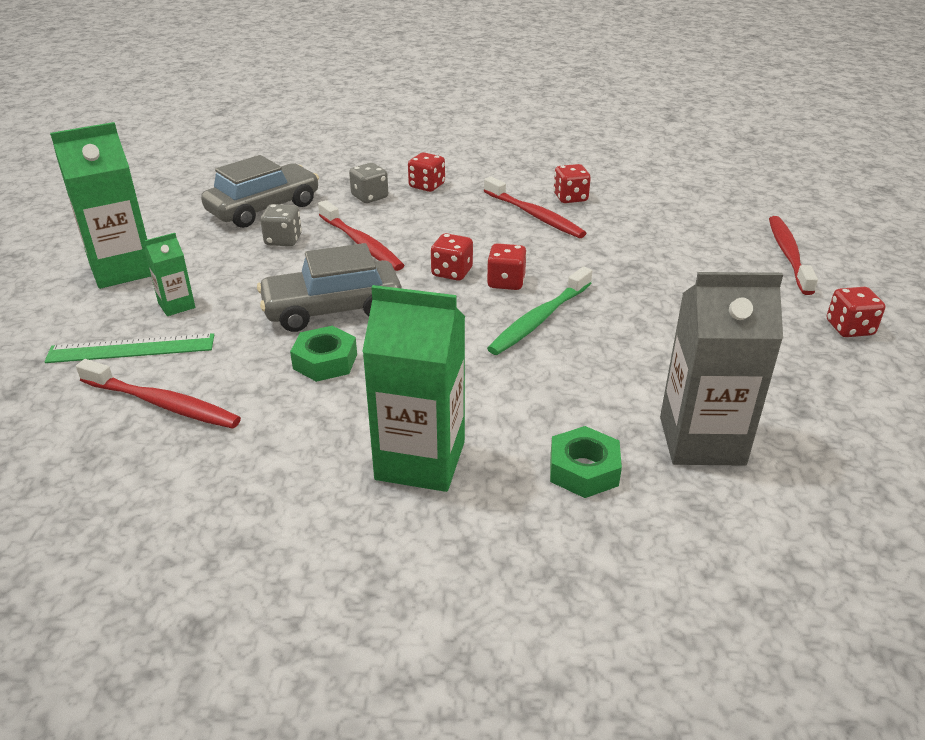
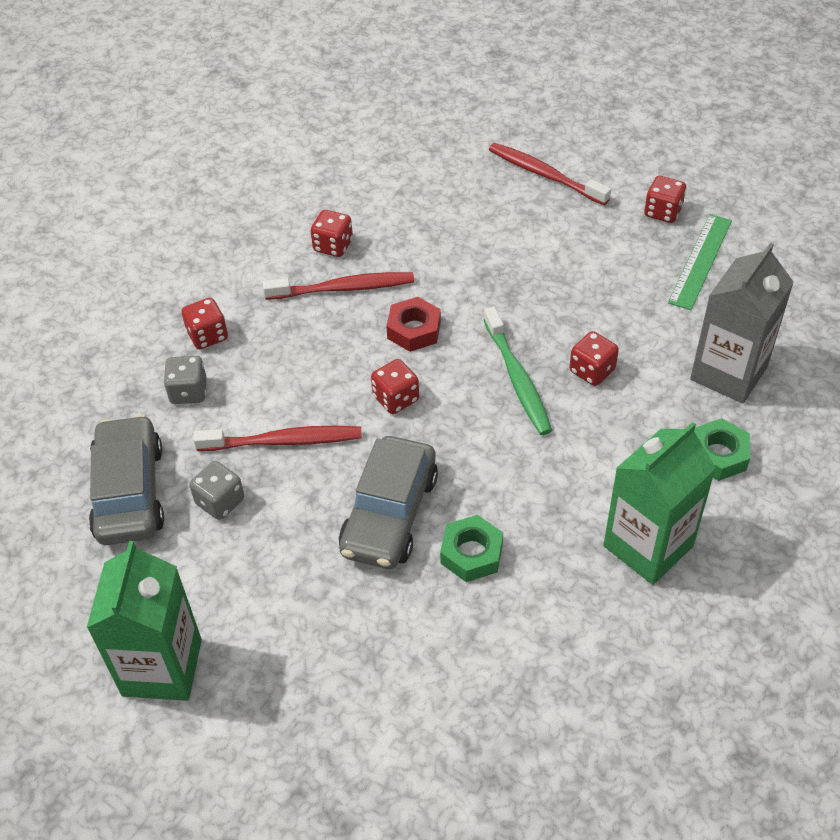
camera: 55 degrees left, 15 degrees up
(131, 348) = (336, 701): green ruler -> green ruler (700, 261)
(162, 404) = (451, 700): red toothbrush -> none
(176, 305) = (282, 638): green carton -> none
(506, 282) = (443, 370): red dice -> red dice (592, 371)
(531, 256) = (414, 330): none -> red nut

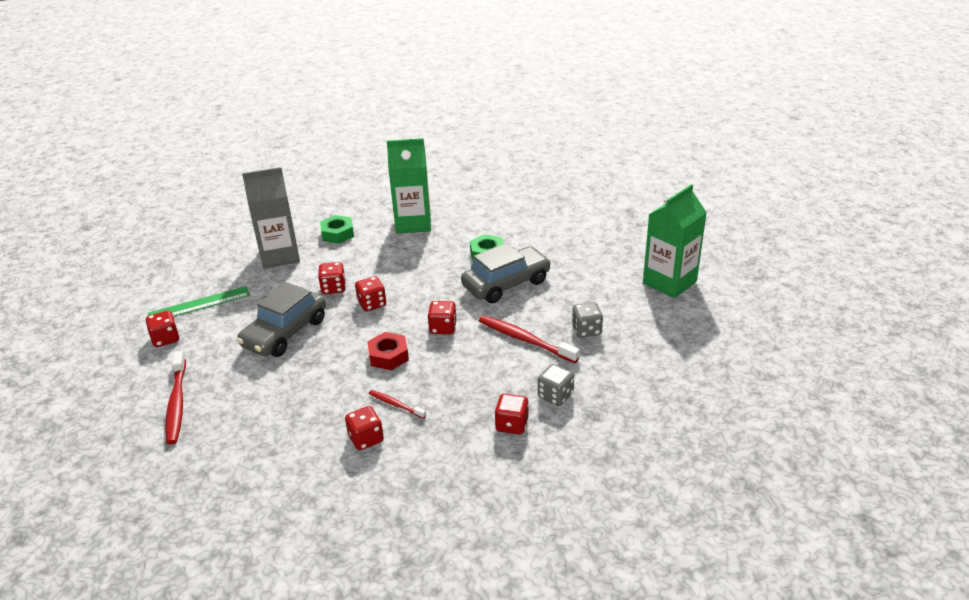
camera: 140 degrees left, 15 degrees down
(129, 492) = (634, 360): grey car -> grey car (285, 333)
(343, 288) = (395, 404): red toothbrush -> red toothbrush, size x0.55
(517, 378) = (372, 304): green toothbrush -> red dice

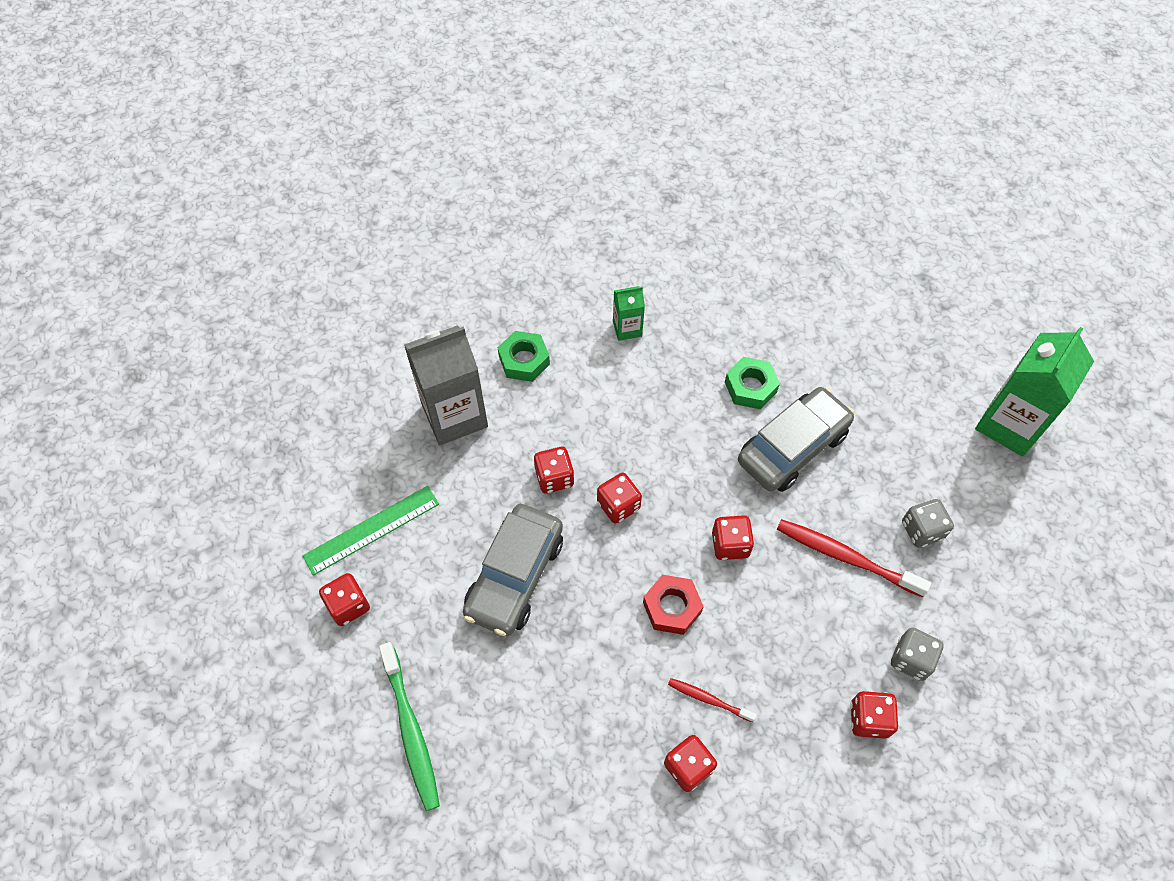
camera: 10 degrees left, 25 degrees up
(177, 403) = (411, 730): red toothbrush -> green toothbrush
(413, 223) = (627, 328): green carton -> green carton, size x0.49

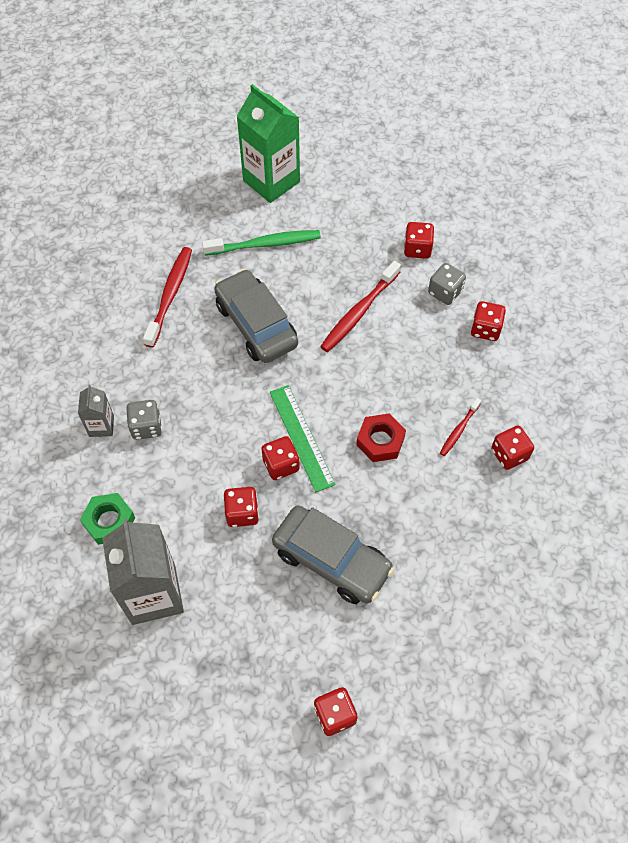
camera: 80 degrees left, 0 degrees up
(372, 530) = (260, 686): green ruler -> green ruler (301, 437)
(411, 730) = (459, 666): green toothbrush -> green toothbrush (265, 244)
(627, 328) = (101, 426): green carton -> grey carton
(730, 544) = (333, 388): red dice -> red dice (417, 249)
(750, 387) = (191, 342): green nut -> none
(805, 354) = (170, 295): none -> red toothbrush
(922, 530) = (346, 258): grey dice -> grey dice (146, 427)

